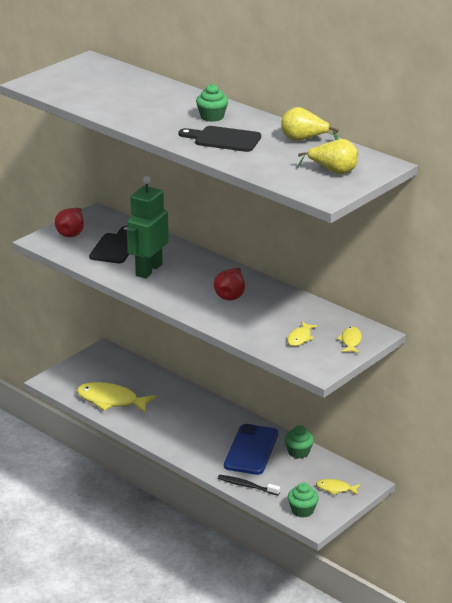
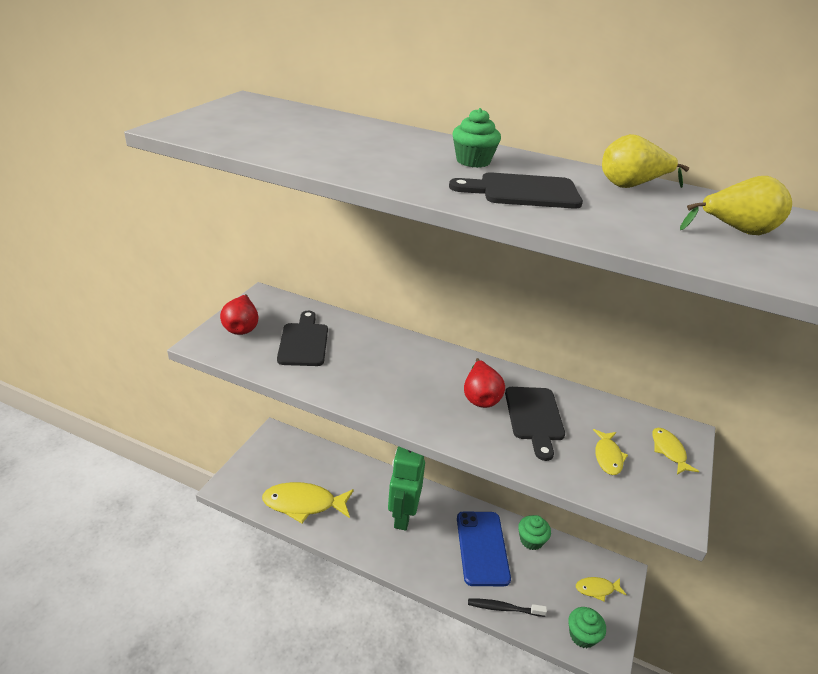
camera: 20 degrees left, 5 degrees up
(148, 270) = (360, 371): green robot -> green robot (403, 515)
(263, 311) = (534, 417): none -> black cutting board

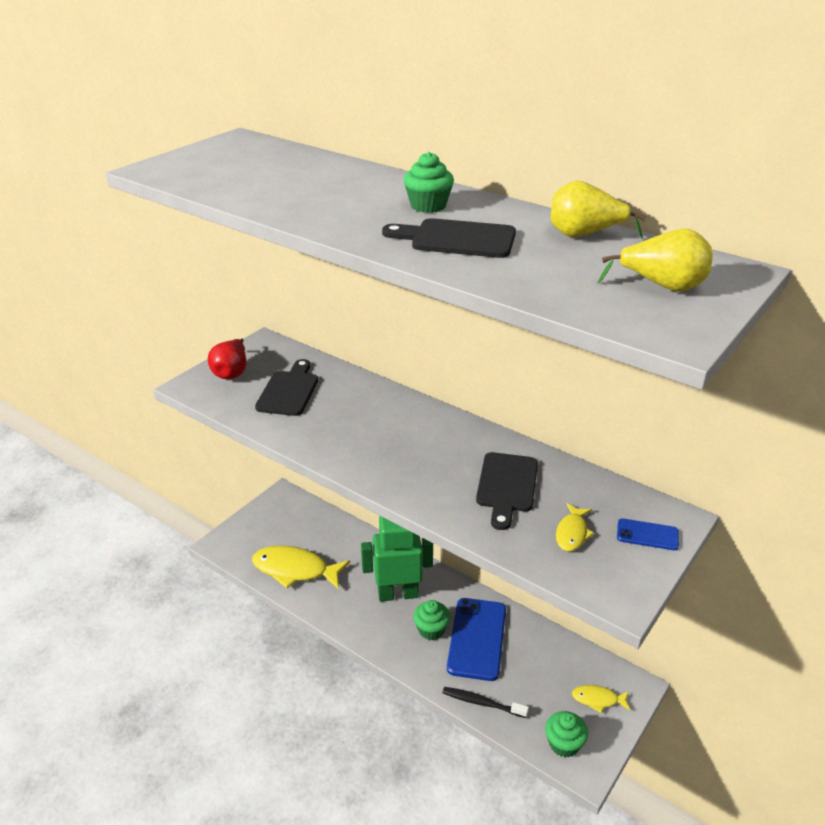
camera: 15 degrees right, 0 degrees up
(403, 515) = (398, 594): green robot -> green robot turned 60 degrees clockwise
(480, 397) = (455, 460): red pear -> none
(531, 540) = (536, 638): green cupcake -> green cupcake (431, 629)
(668, 451) = (647, 535): yellow fish -> blue phone

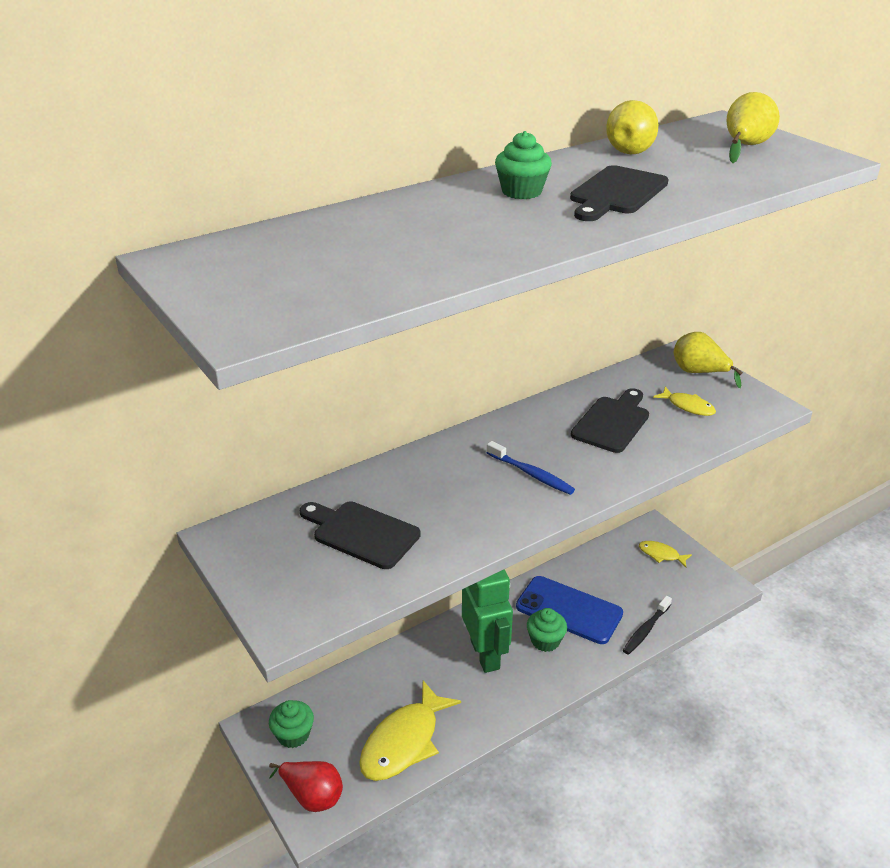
camera: 70 degrees left, 0 degrees up
(232, 372) = (279, 579): red pear -> red pear (312, 796)
(398, 452) = (531, 474): none -> blue toothbrush
(398, 594) = (485, 654): green robot -> green robot turned 150 degrees clockwise
(507, 486) = (612, 422): black cutting board -> black cutting board turned 90 degrees counterclockwise
(564, 744) = (701, 591): green cupcake -> green cupcake (293, 735)
(598, 699) = (661, 555): yellow fish -> yellow fish turned 90 degrees clockwise
(647, 535) = (699, 373): blue phone -> yellow pear

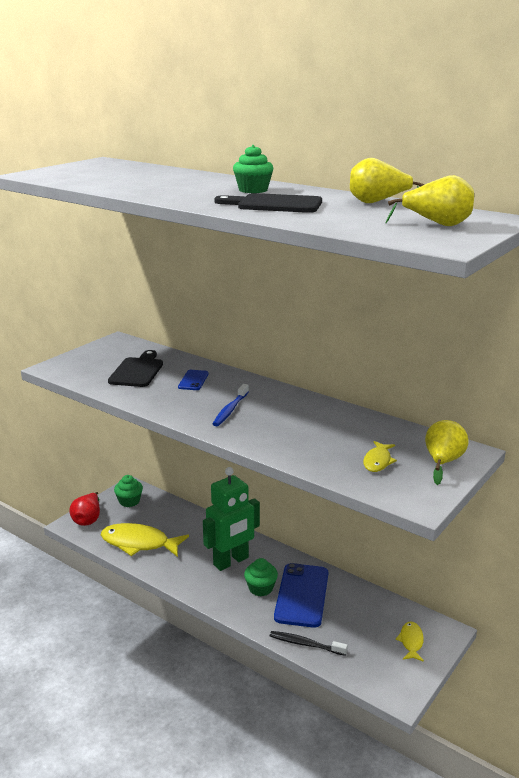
camera: 70 degrees right, 10 degrees down
(426, 487) = (193, 380): none -> blue phone
(612, 422) = (322, 431): black cutting board -> none

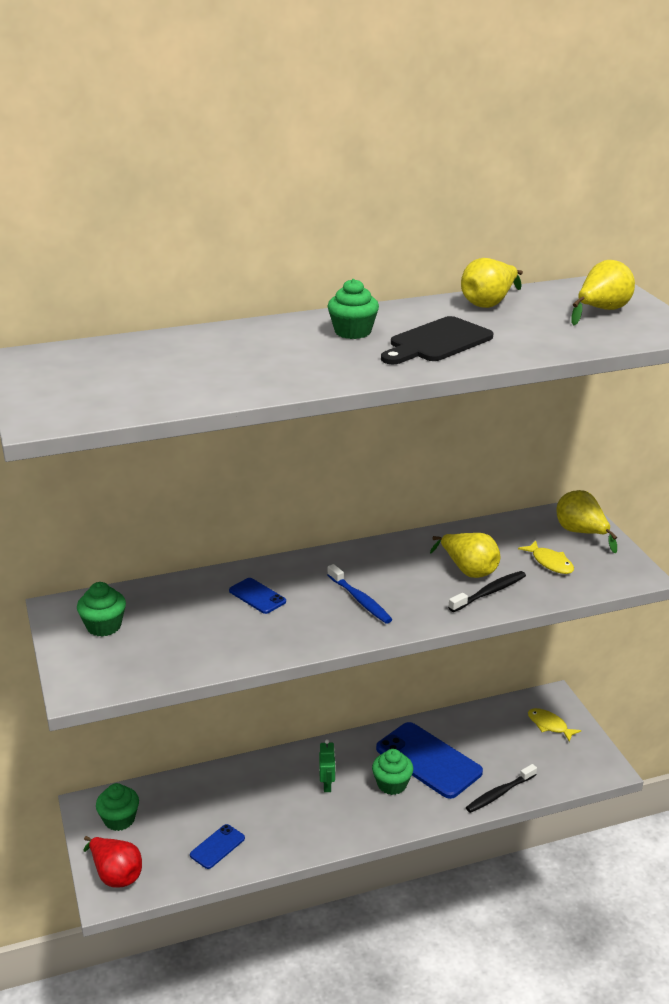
camera: 55 degrees left, 5 degrees up
(114, 354) = (104, 626): none -> green cupcake
(137, 371) = (180, 625): black cutting board -> none
(139, 543) = (217, 847): yellow fish -> blue phone
(231, 561) = (327, 785): green robot -> green robot, size x0.43
(302, 449) = (489, 592): none -> black toothbrush
(319, 434) = (468, 570): none -> yellow pear

